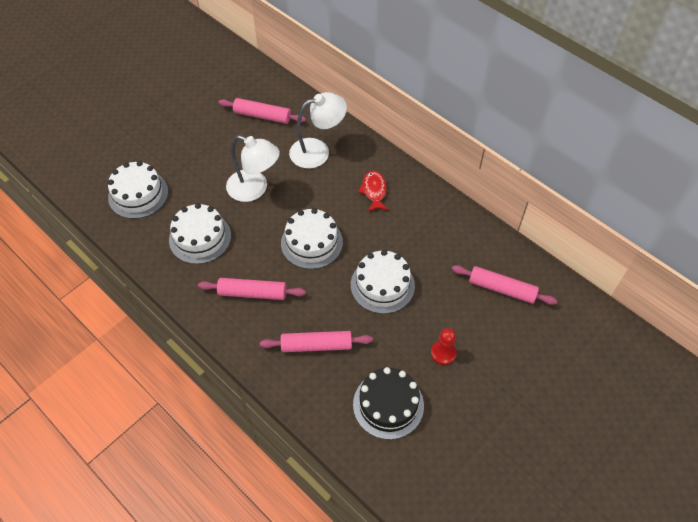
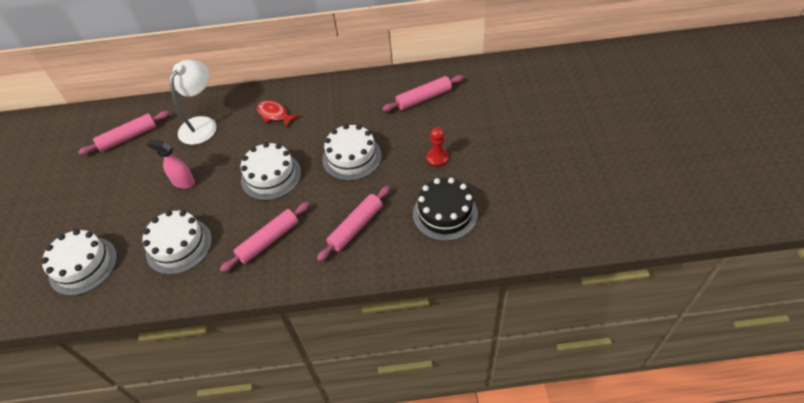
camera: 45 degrees left, 5 degrees down
(254, 189) = (183, 182): white lamp -> pink spray bottle

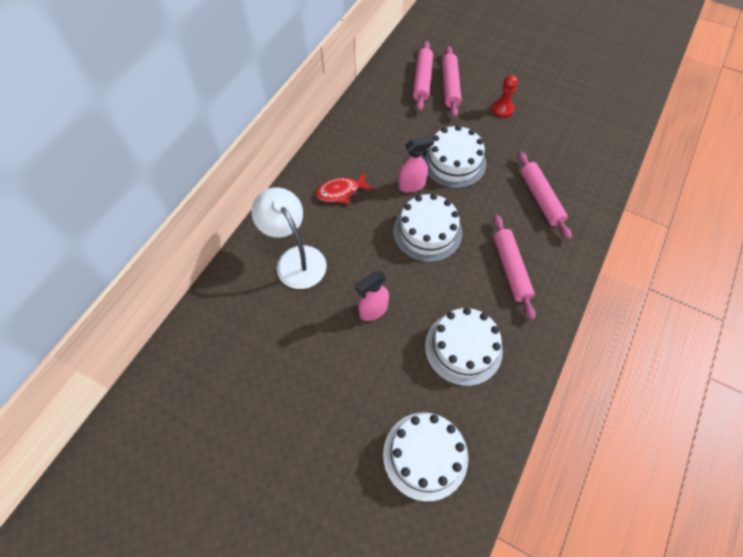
camera: 60 degrees left, 10 degrees up
(128, 137) = (248, 339): pink rolling pin -> pink rolling pin (450, 86)
(309, 146) = (412, 185): none -> pink spray bottle
(445, 213) = (567, 136): black cake -> none

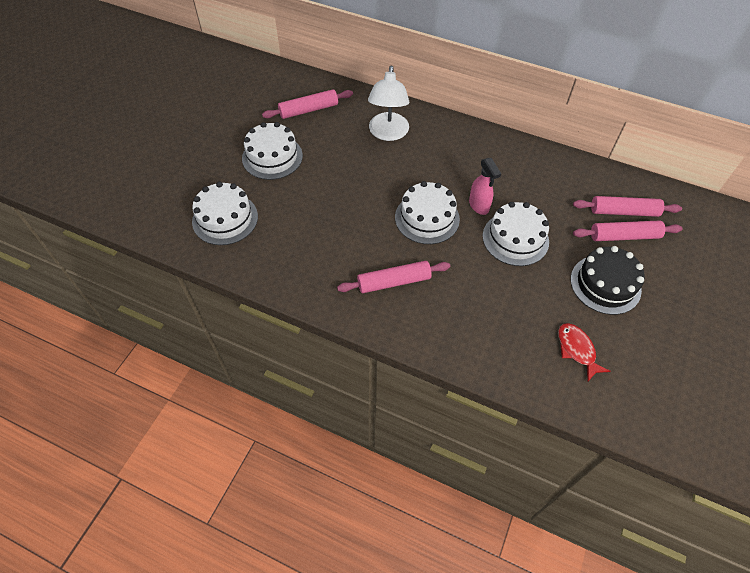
camera: 85 degrees right, 5 degrees down
(295, 259) = (388, 133): white lamp -> white lamp turned 135 degrees clockwise
(341, 192) = (461, 156): red fish -> red fish (577, 350)
(373, 310) = (344, 183): pink spray bottle -> none
(463, 348) = (312, 243): white cake -> white cake (272, 157)
(502, 109) = (605, 284): red pawn -> black cake
(540, 199) = (484, 313): pink rolling pin -> pink rolling pin (308, 110)

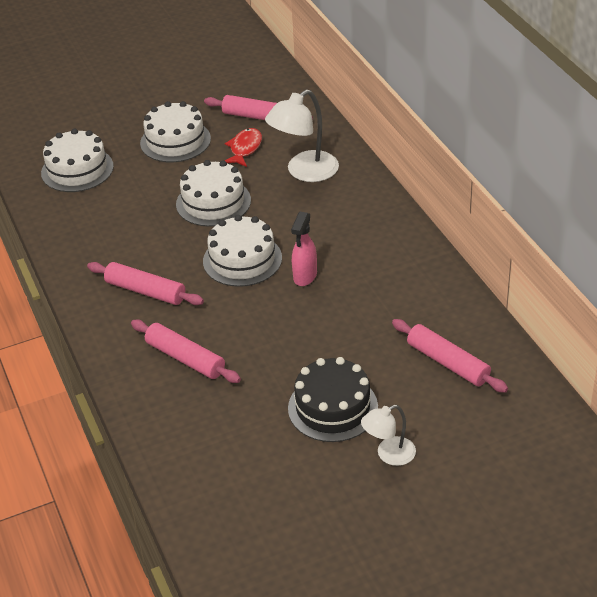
camera: 45 degrees right, 15 degrees down
(515, 238) = (300, 321): white cake -> white cake (213, 202)
(577, 350) = (228, 437): red fish -> red fish (245, 148)
(624, 236) = (415, 382): pink rolling pin -> pink rolling pin (185, 358)
(670, 293) = (389, 454): none -> white lamp

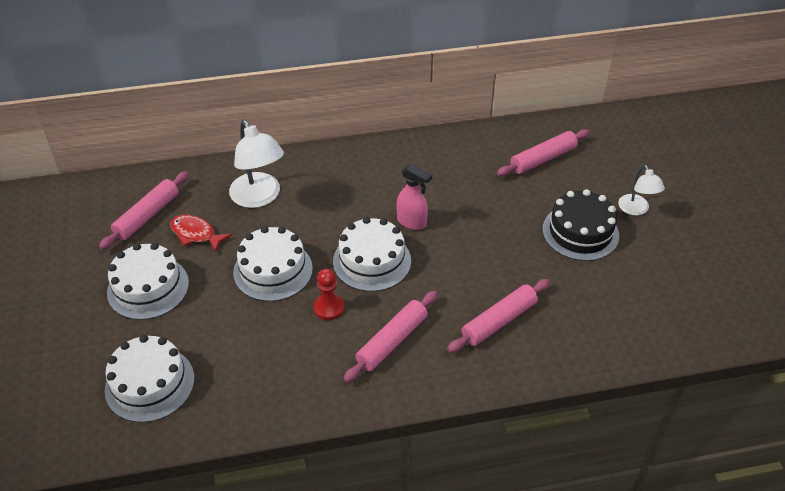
camera: 80 degrees left, 5 degrees up
(176, 245) = (329, 308): none -> red pawn

